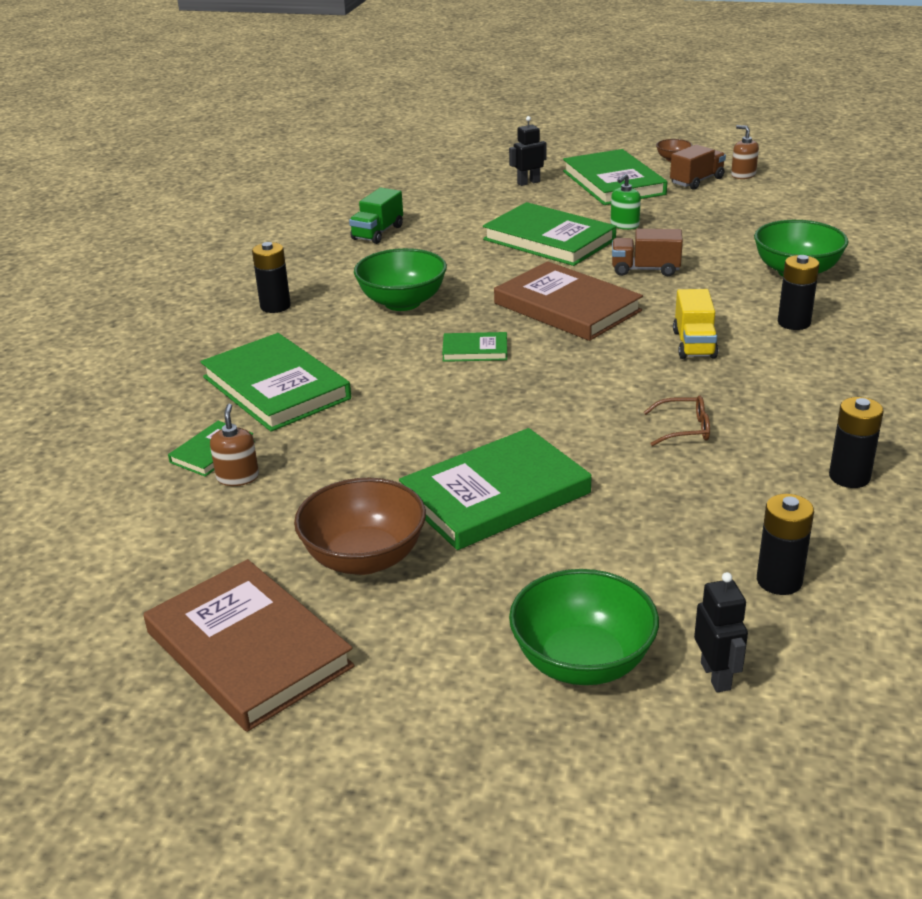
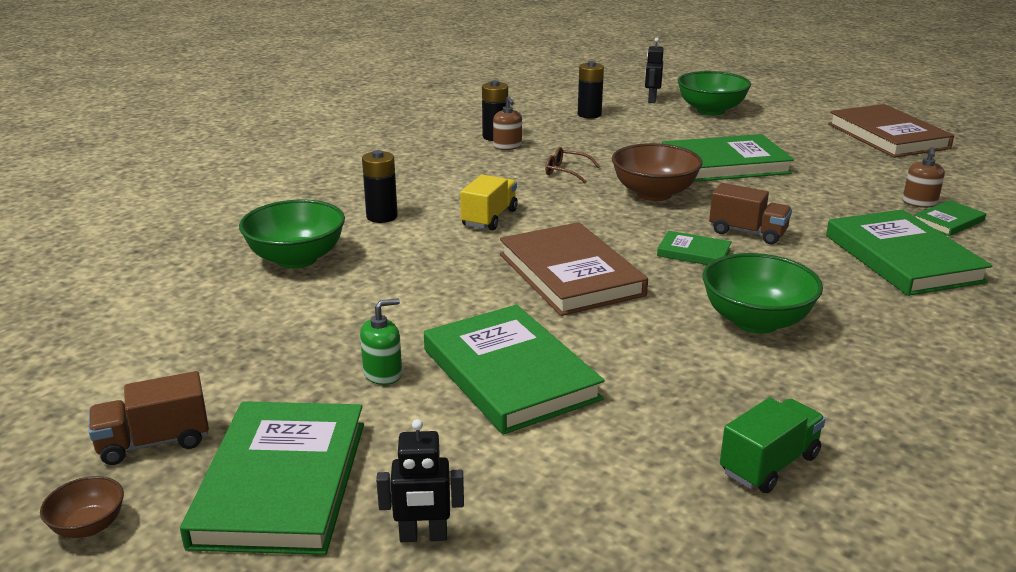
camera: 160 degrees left, 5 degrees down
(275, 306) = (927, 353): black battery -> none
(364, 558) = (820, 154): brown bowl -> brown bowl (654, 194)
(645, 270) = (441, 298): brown truck -> brown truck (747, 232)
(743, 175) = (68, 434): brown soap dispenser -> brown soap dispenser (507, 146)

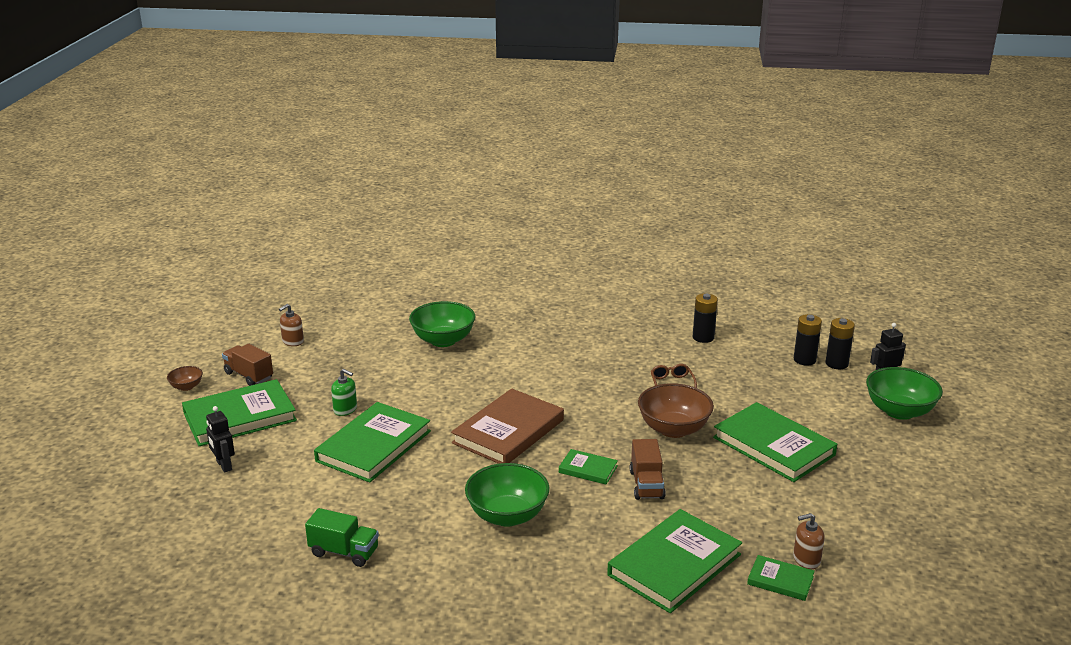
camera: 60 degrees right, 0 degrees up
(382, 216) = (523, 344): black battery -> black battery (836, 364)
(489, 218) = (560, 379): yellow truck -> none
(507, 146) = (690, 348): brown soap dispenser -> brown soap dispenser (293, 341)
(693, 252) = (588, 469): green book -> green book turned 60 degrees counterclockwise
(887, 136) = (966, 519): brown book -> none

